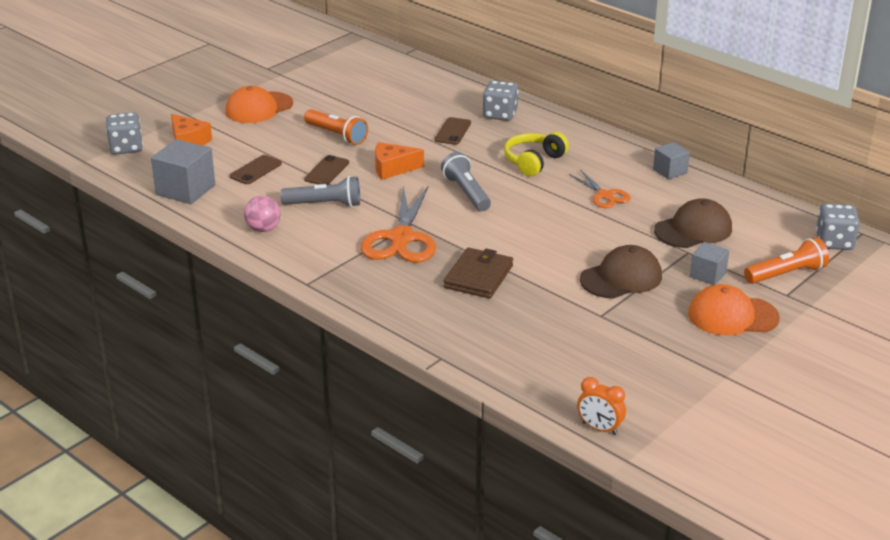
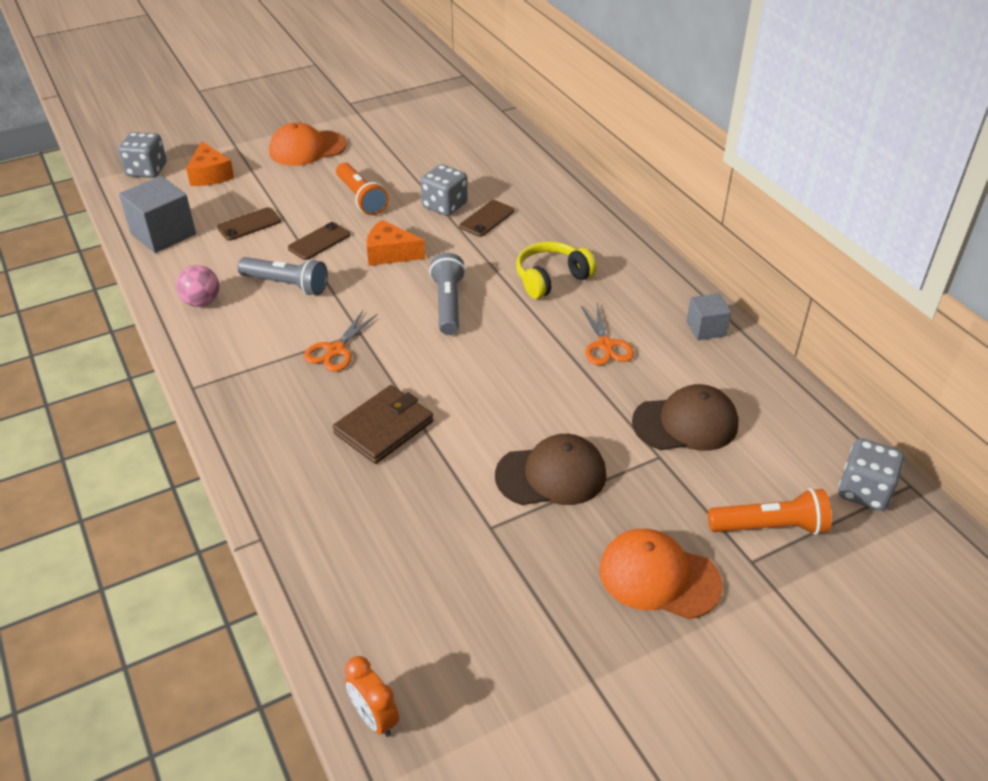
camera: 20 degrees right, 10 degrees up
(401, 238) = (336, 350): orange scissors -> orange scissors, size x0.55
(500, 114) = (553, 207): grey dice -> grey dice (444, 206)
(708, 275) = (664, 500): grey cube -> none

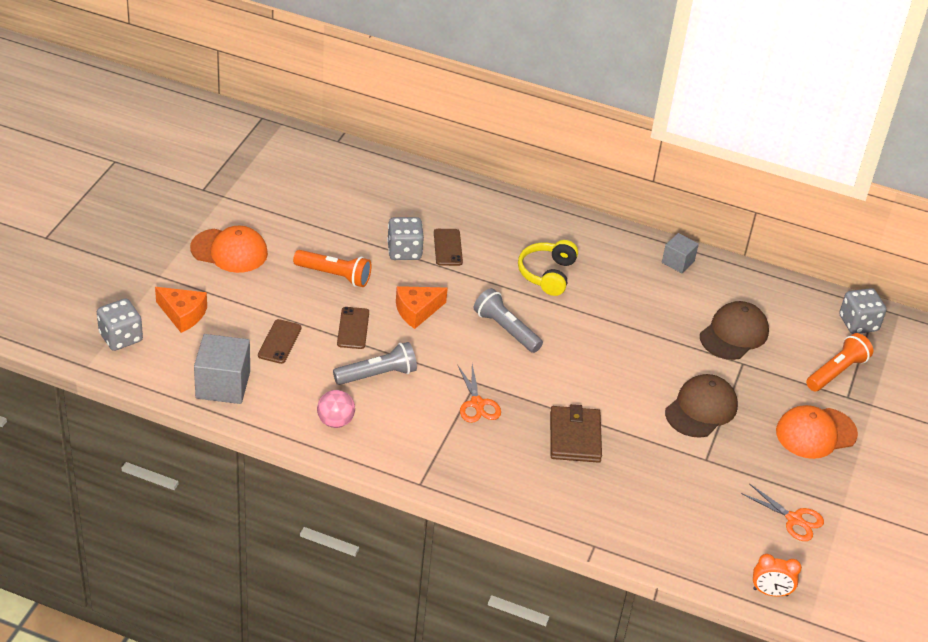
camera: 45 degrees left, 0 degrees up
(307, 148) = (229, 251): orange cap -> orange cap turned 105 degrees counterclockwise
(605, 345) = (635, 306): orange scissors -> orange scissors (794, 519)

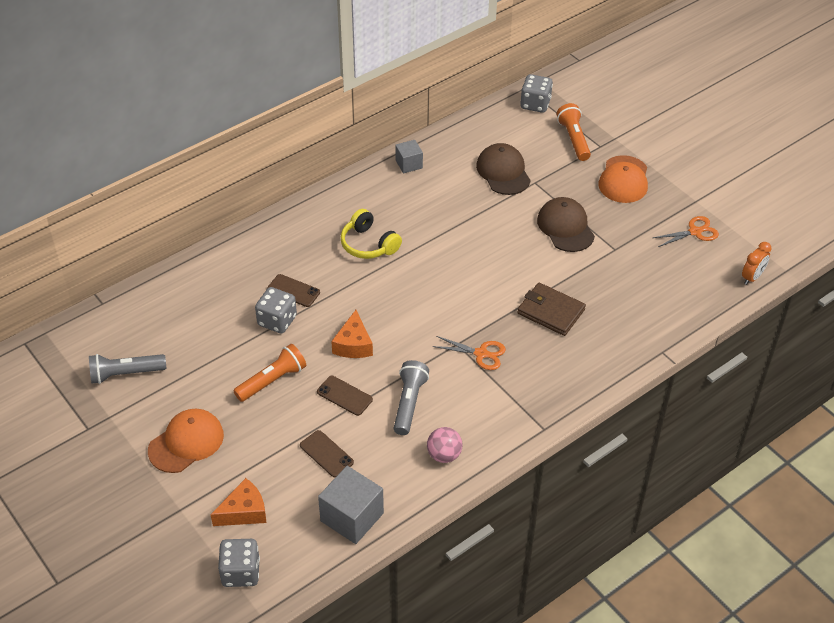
camera: 55 degrees left, 5 degrees up
(506, 330) = (412, 298): grey flashlight -> grey flashlight (125, 374)

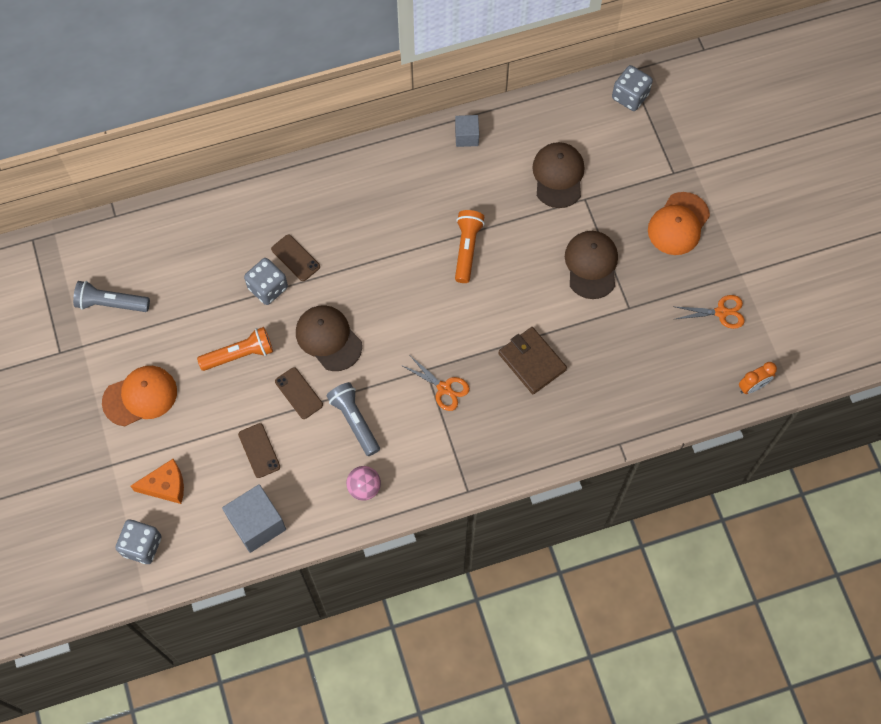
camera: 20 degrees right, 20 degrees up
(353, 344) = (328, 338): orange cheese -> brown cap
(368, 244) = (388, 225): yellow headphones -> none
(409, 403) = (354, 421): grey flashlight -> grey flashlight turned 60 degrees counterclockwise
(573, 139) = (650, 155): orange flashlight -> orange flashlight (467, 249)

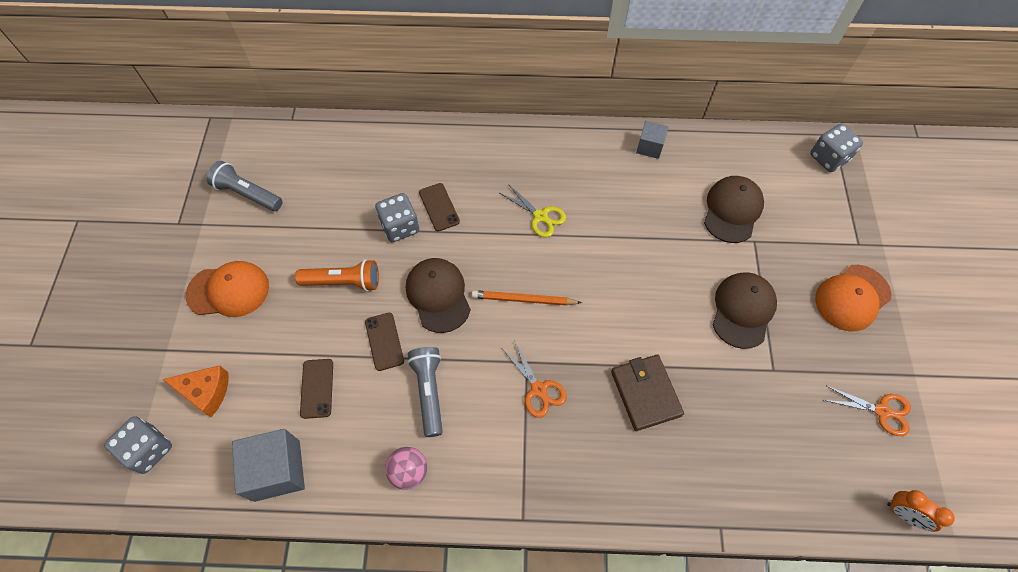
camera: 20 degrees right, 5 degrees down
(391, 237) = (540, 216): none -> yellow scissors
(404, 317) = (524, 299): none -> orange pencil
(467, 249) = (614, 252): orange flashlight -> none
(752, 386) = (903, 514): orange clock -> orange clock turned 45 degrees clockwise

